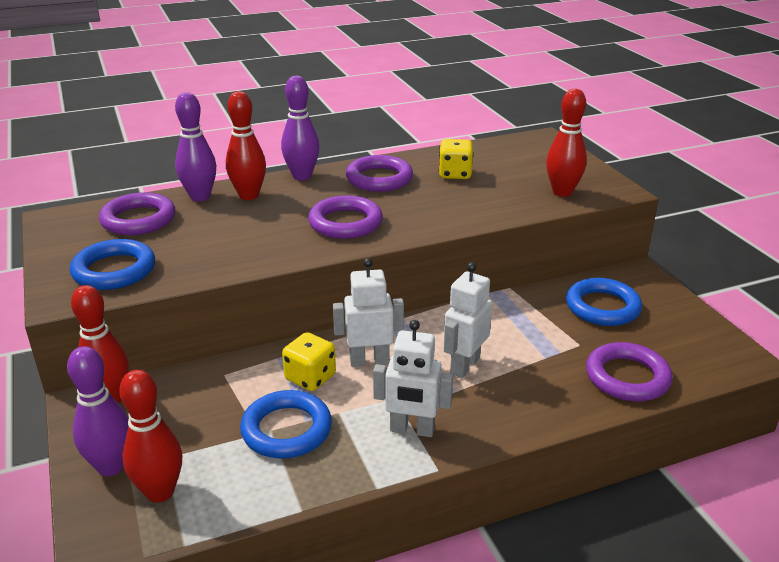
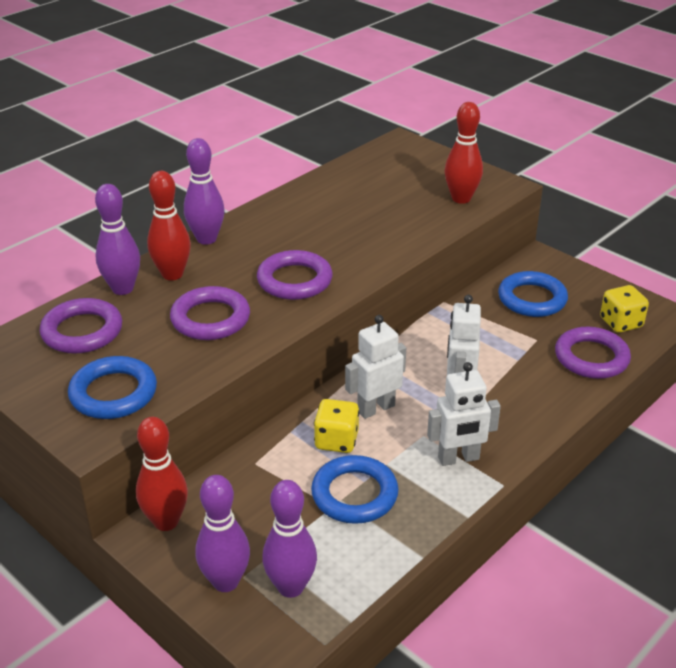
camera: 25 degrees left, 5 degrees up
(160, 492) = (291, 587): red bowling pin -> purple bowling pin
(379, 179) = (285, 224): purple ring -> purple ring (210, 319)
(455, 174) = (352, 201): yellow dice -> yellow dice (621, 323)

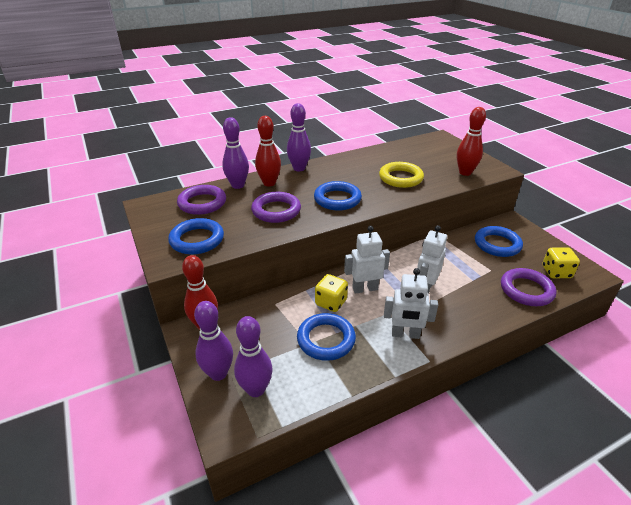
camera: 20 degrees right, 0 degrees up
(294, 280) = (337, 199): purple ring -> blue ring
(372, 226) = (400, 178): none -> yellow ring

